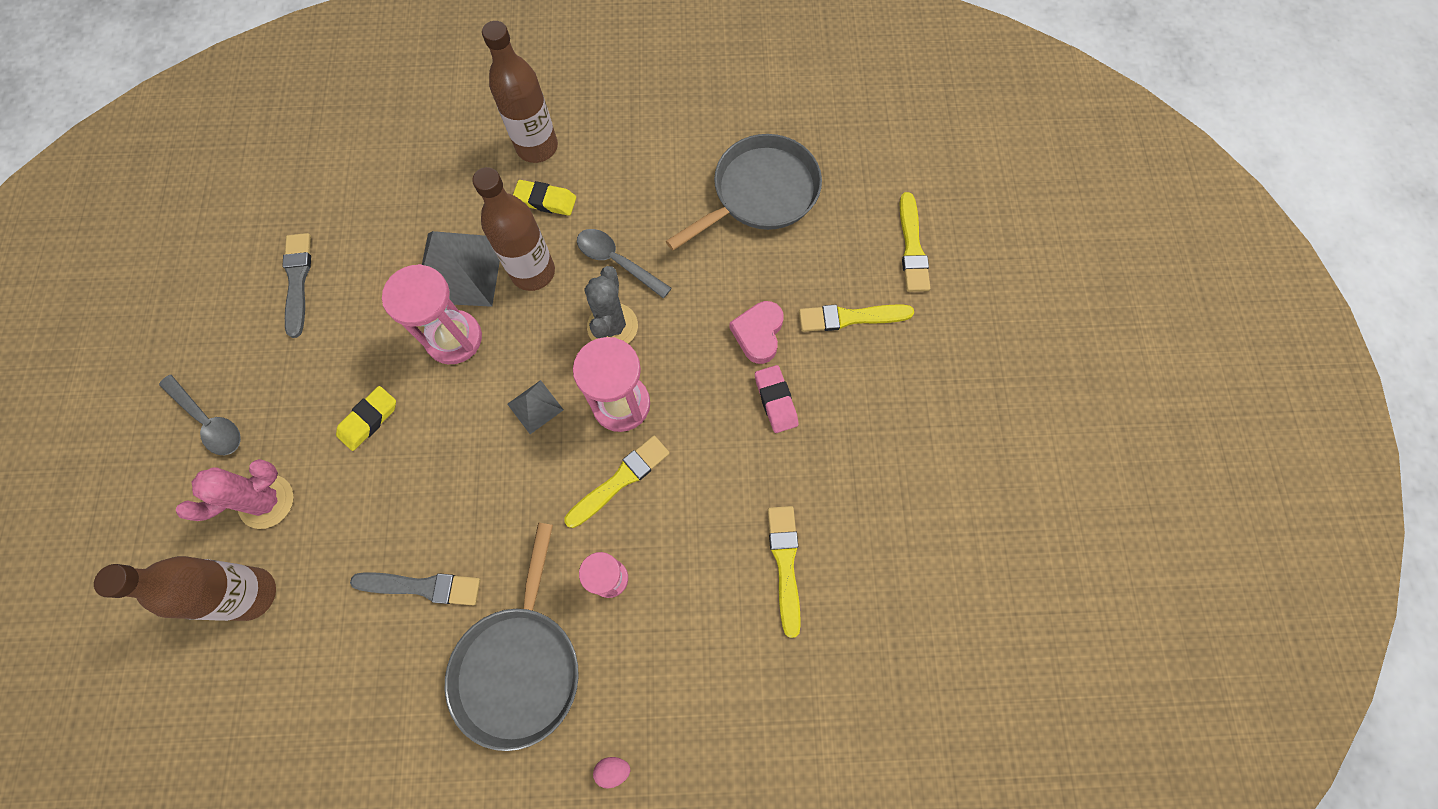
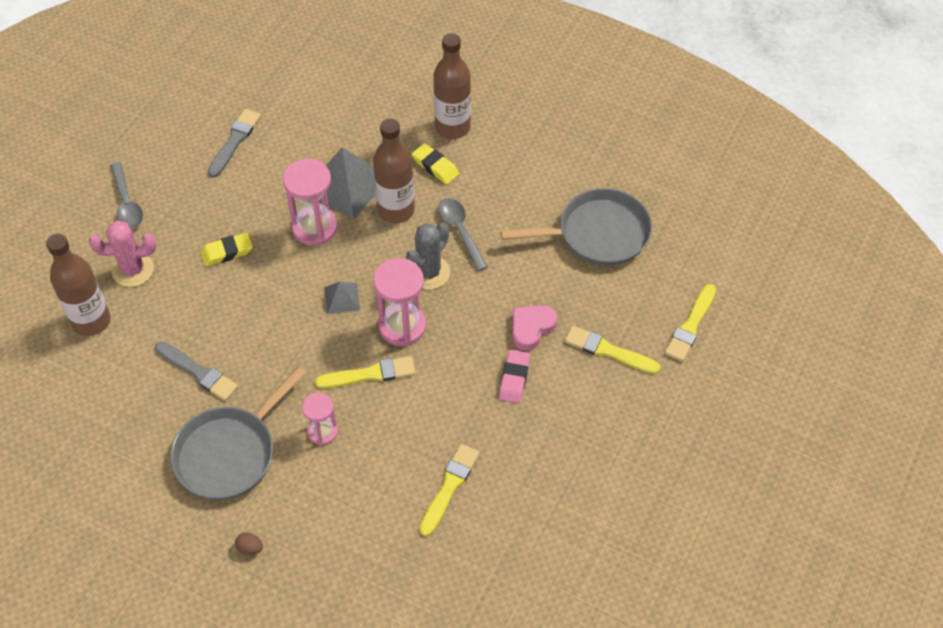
camera: 30 degrees right, 15 degrees down
(613, 769) = (250, 548): pink egg -> brown egg

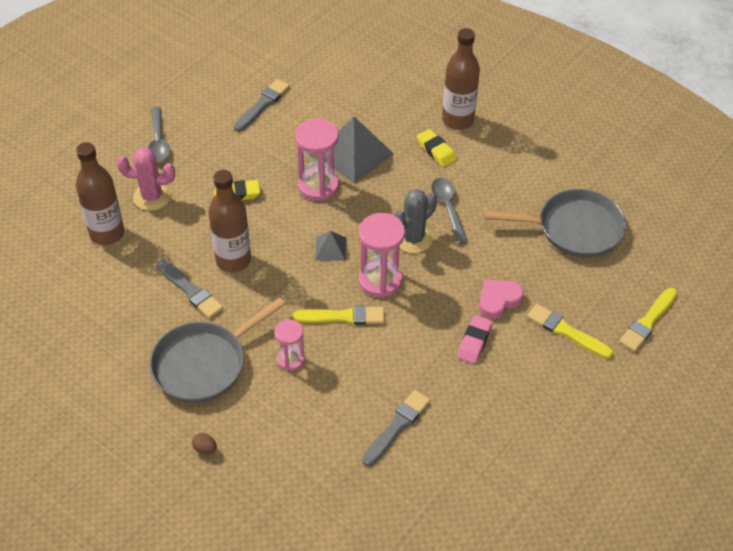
camera: 10 degrees right, 5 degrees down
(396, 210) = (393, 182): brown bottle -> brown bottle (233, 260)
(449, 487) = (397, 426): yellow brush -> grey brush

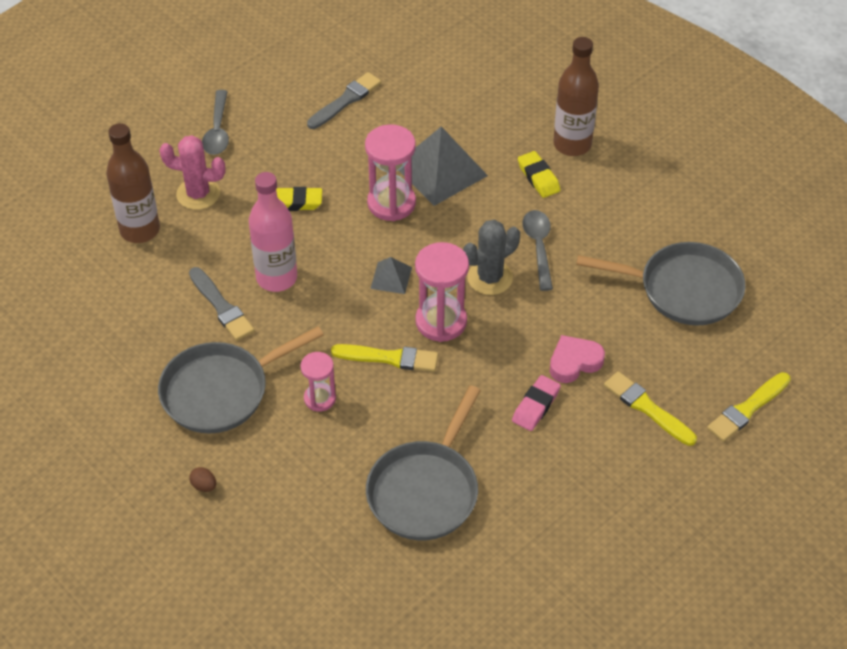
camera: 10 degrees right, 0 degrees up
(233, 260) = (276, 278): brown bottle -> pink bottle
(397, 426) = (425, 490): grey brush -> grey pan

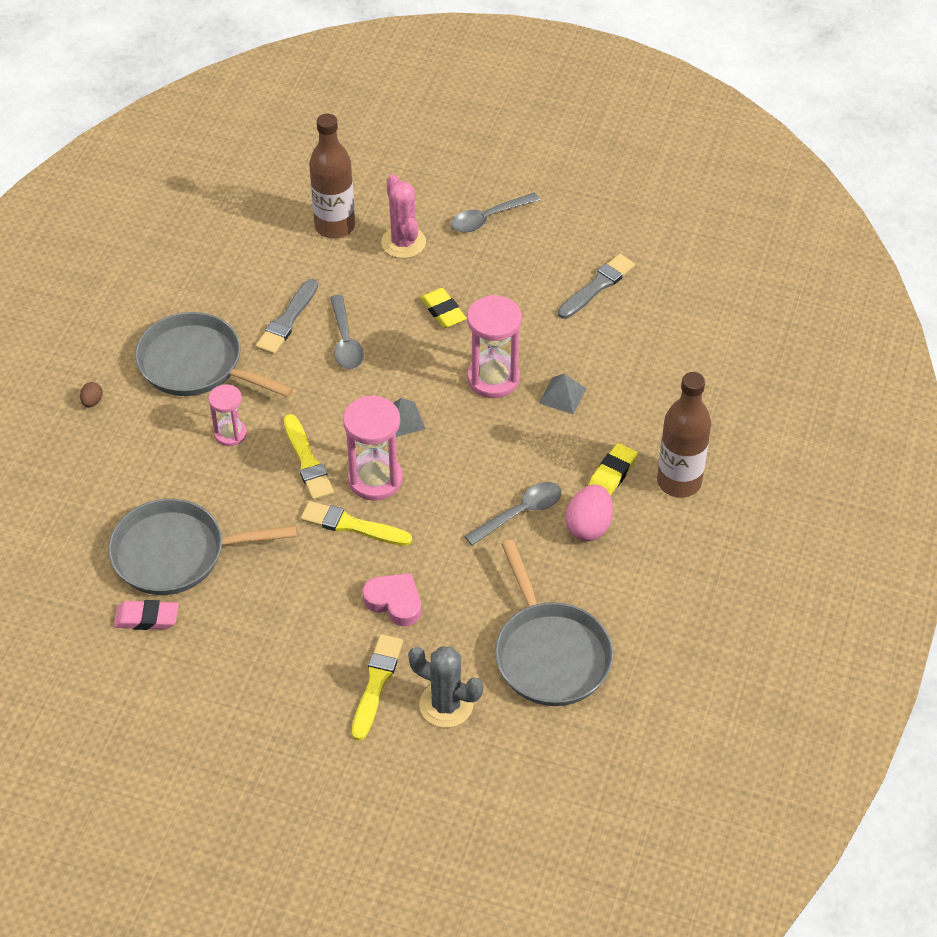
camera: 60 degrees right, 0 degrees up
(276, 278) = (345, 341): pink bottle -> grey spoon
(345, 101) = (597, 286): grey brush -> grey brush turned 60 degrees counterclockwise
(440, 170) = (562, 395): grey pyramid -> grey pyramid, size x0.49
(490, 278) = (454, 492): grey cactus -> grey cactus (446, 705)
(536, 406) = (322, 594): pink eraser -> pink eraser (147, 618)
(579, 213) = (588, 526): none -> pink egg
(747, 409) = (429, 769): yellow brush -> yellow brush (352, 525)

